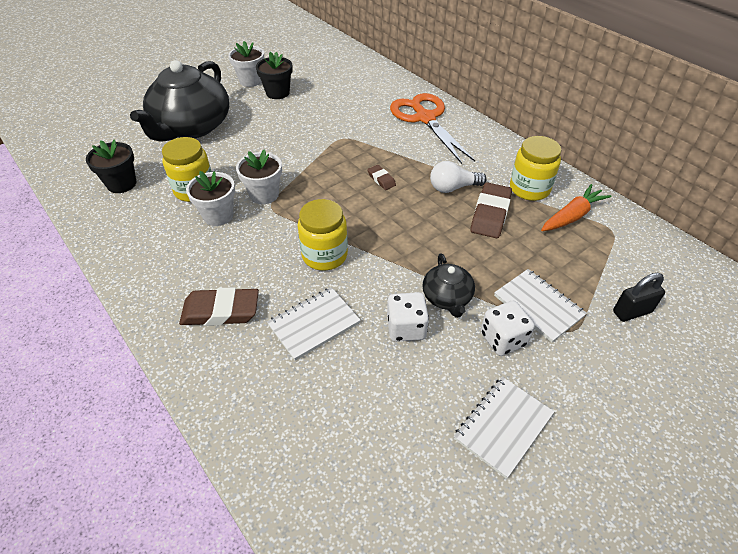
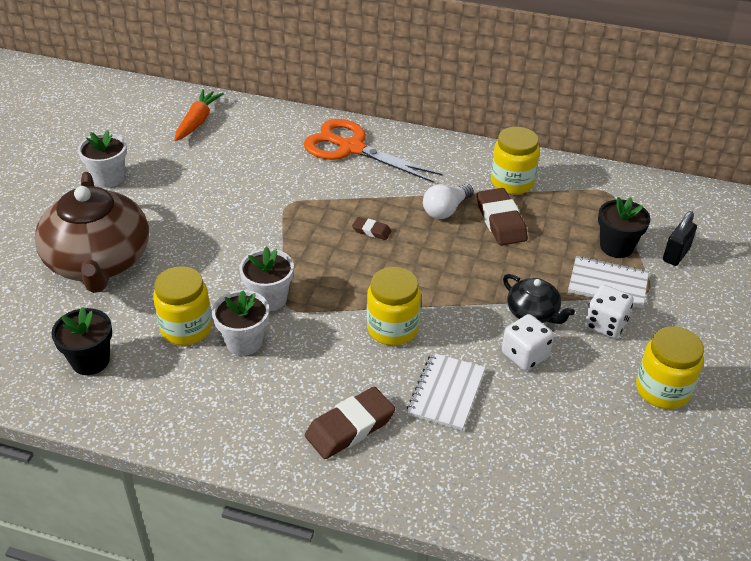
camera: 35 degrees left, 5 degrees down
(191, 127) = (99, 261): black teapot -> brown teapot
(277, 93) = (159, 180): black flower pot -> black flower pot (616, 247)
(503, 426) = (662, 390): white notebook -> yellow jar
(572, 216) = (568, 192): orange carrot -> orange carrot (198, 121)

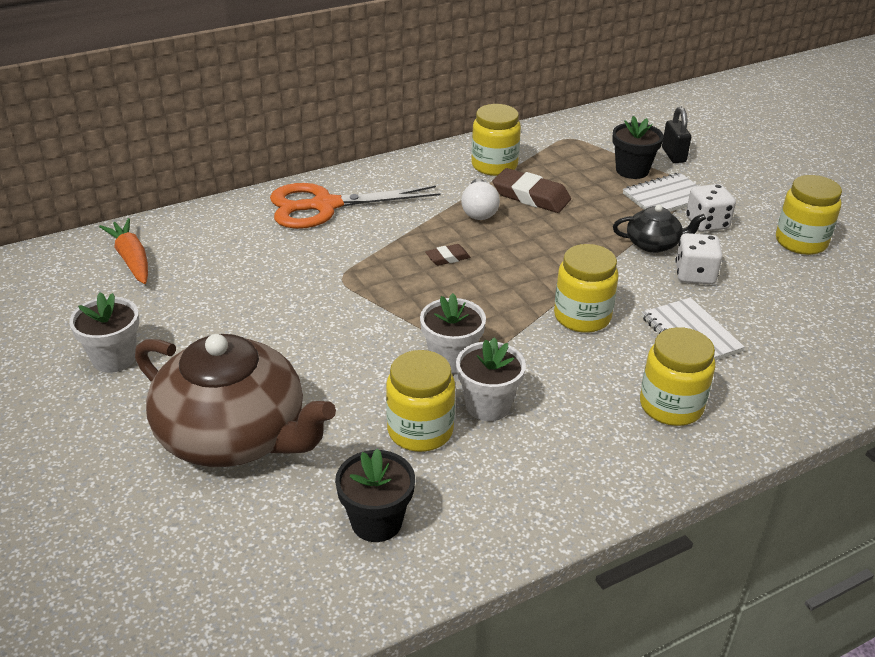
camera: 45 degrees left, 5 degrees down
(350, 427) = (671, 406): brown eraser -> yellow jar

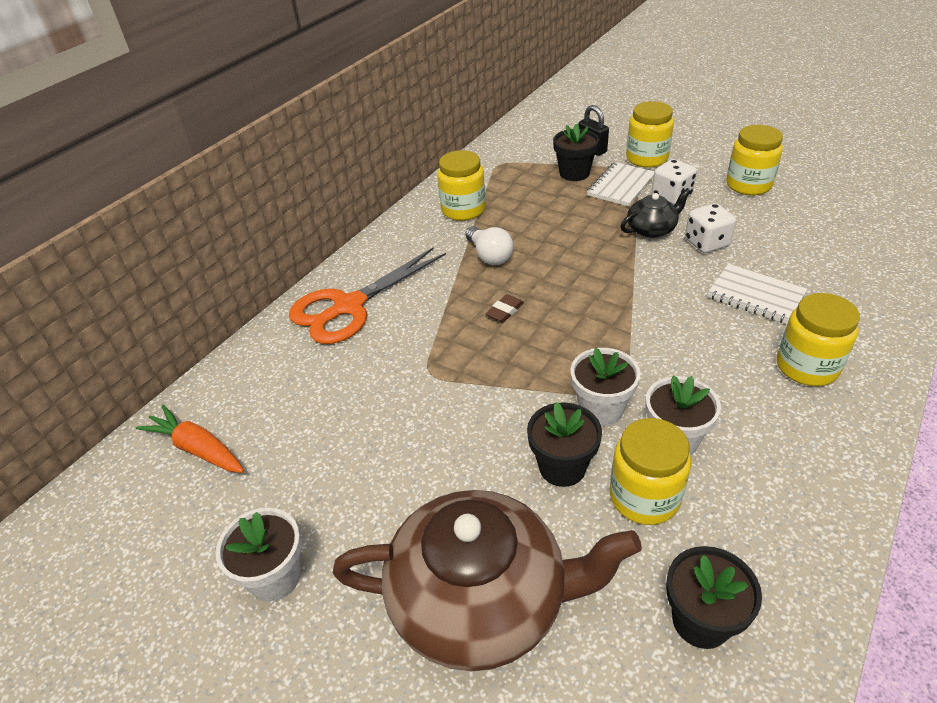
camera: 25 degrees left, 5 degrees up
(377, 383) = (562, 467): none -> black flower pot
(531, 196) = (519, 226): brown eraser -> none
(582, 317) = (663, 317): yellow jar -> yellow jar (646, 158)

